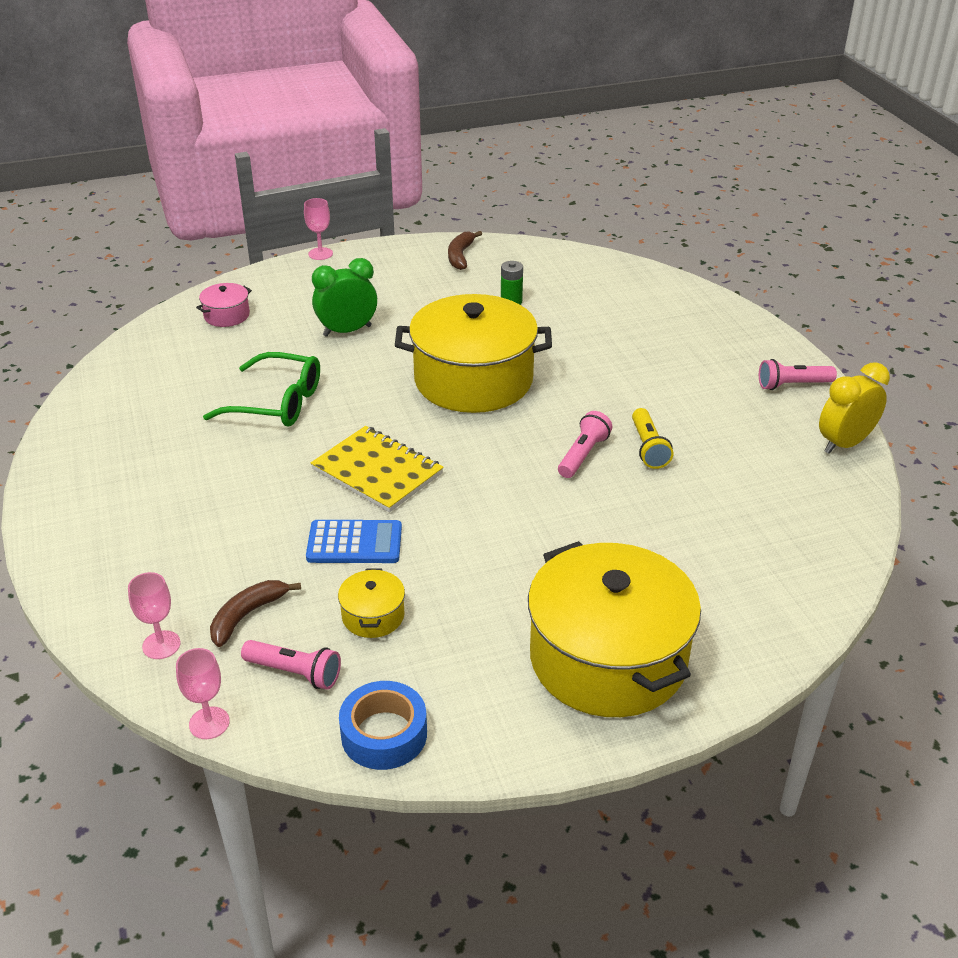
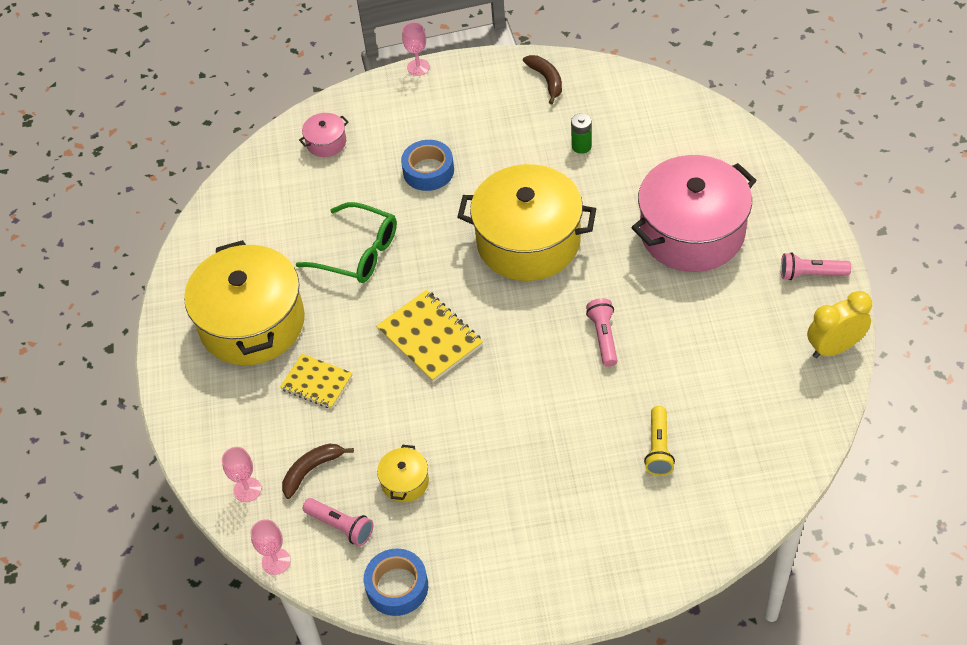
camera: 15 degrees right, 15 degrees up
(242, 525) = (316, 383): none -> yellow notebook
(347, 331) = (428, 171): green clock -> blue tape
(354, 543) = (401, 410): blue calculator -> none
(460, 256) = (546, 80): brown banana -> brown banana turned 135 degrees clockwise
(583, 455) = (603, 337): pink flashlight -> pink flashlight turned 45 degrees counterclockwise
(608, 658) = (574, 542): yellow pot -> yellow pot (252, 323)
(648, 448) = (661, 335): yellow flashlight -> yellow flashlight (658, 448)
(652, 360) = (692, 232): none -> pink pot

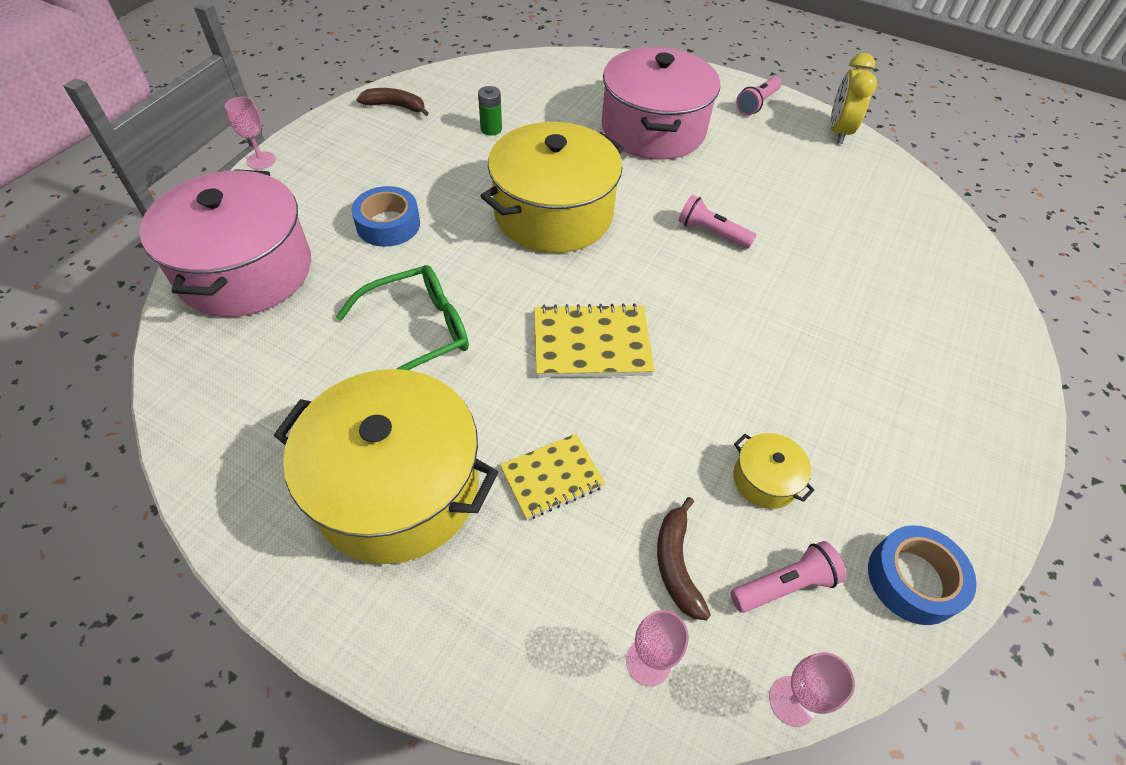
camera: 60 degrees left, 0 degrees up
(326, 142) = (245, 270): pink pot -> pink pot, size x2.41
(658, 448) = (866, 271): yellow flashlight -> none

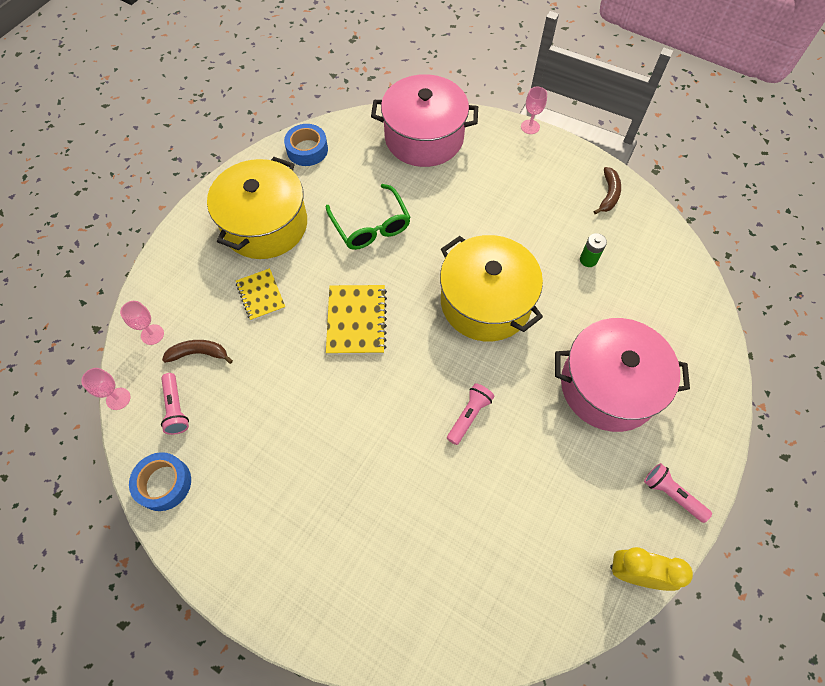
camera: 95 degrees right, 10 degrees up
(388, 224) = (468, 202): blue tape -> blue tape (307, 150)
(765, 480) = (242, 411): yellow pot -> none

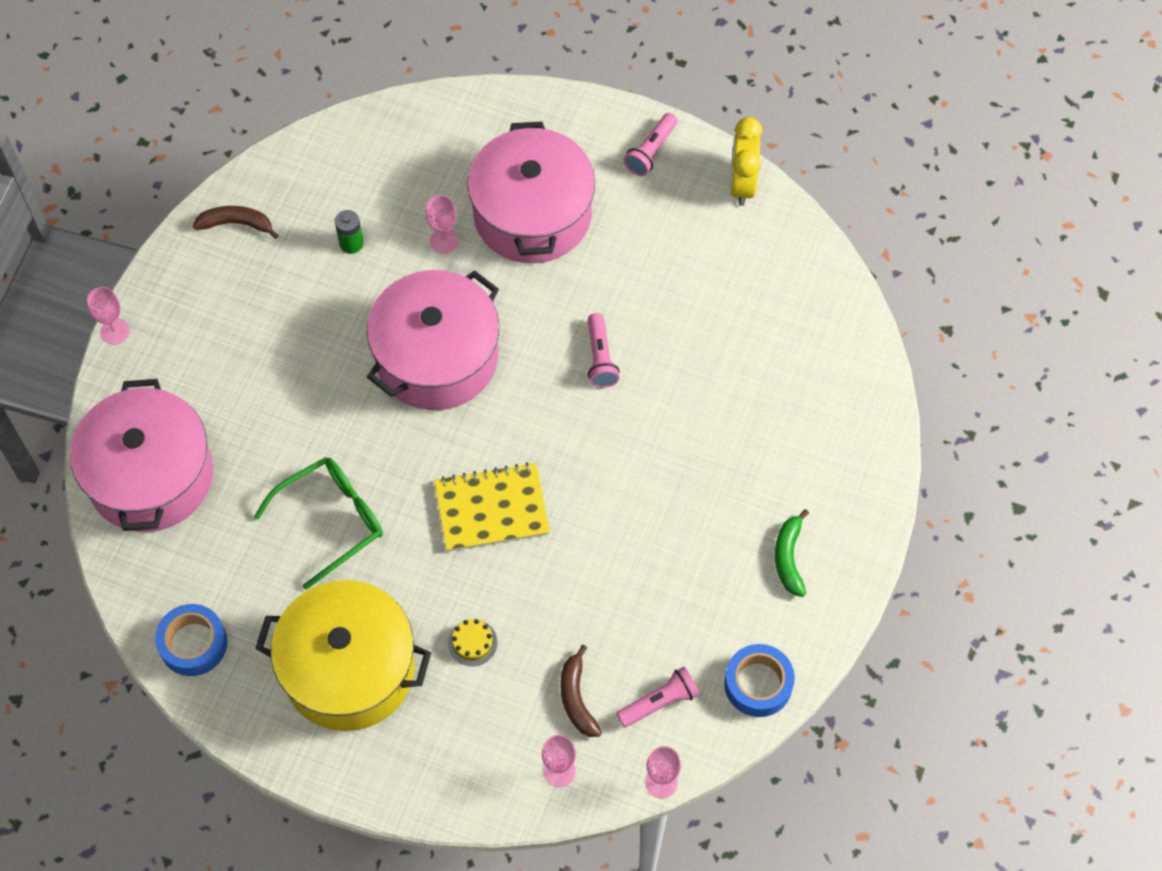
camera: 100 degrees left, 0 degrees up
(259, 532) = (788, 558): none -> green banana
(260, 295) = (472, 642): yellow notebook -> yellow cake
(469, 416) = (600, 358): pink flashlight -> pink flashlight turned 120 degrees counterclockwise
(485, 302) = (437, 357): yellow pot -> pink pot
(587, 319) = (444, 241): none -> pink goblet

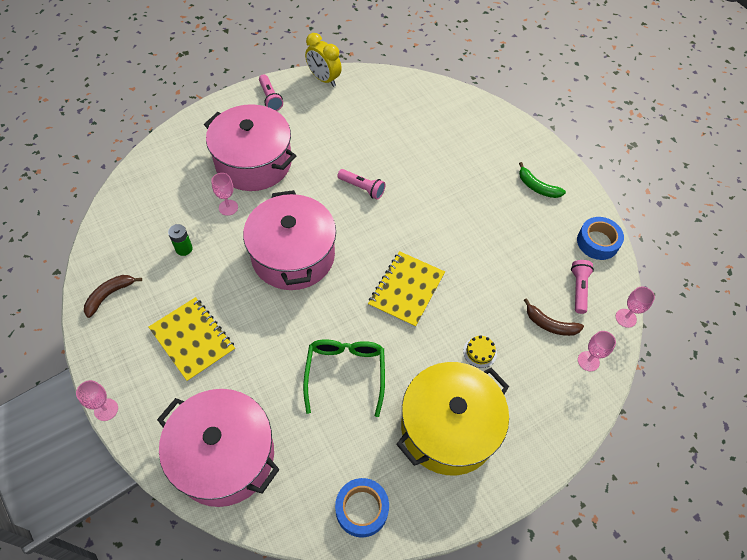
camera: 55 degrees left, 5 degrees down
(250, 344) = (193, 340): none -> yellow notebook

